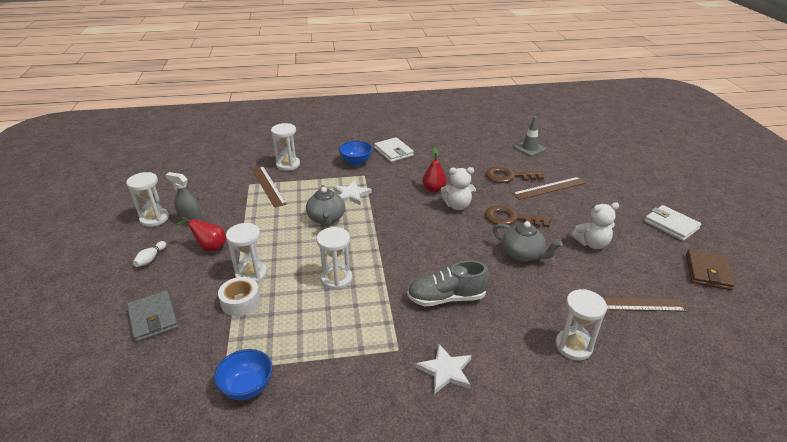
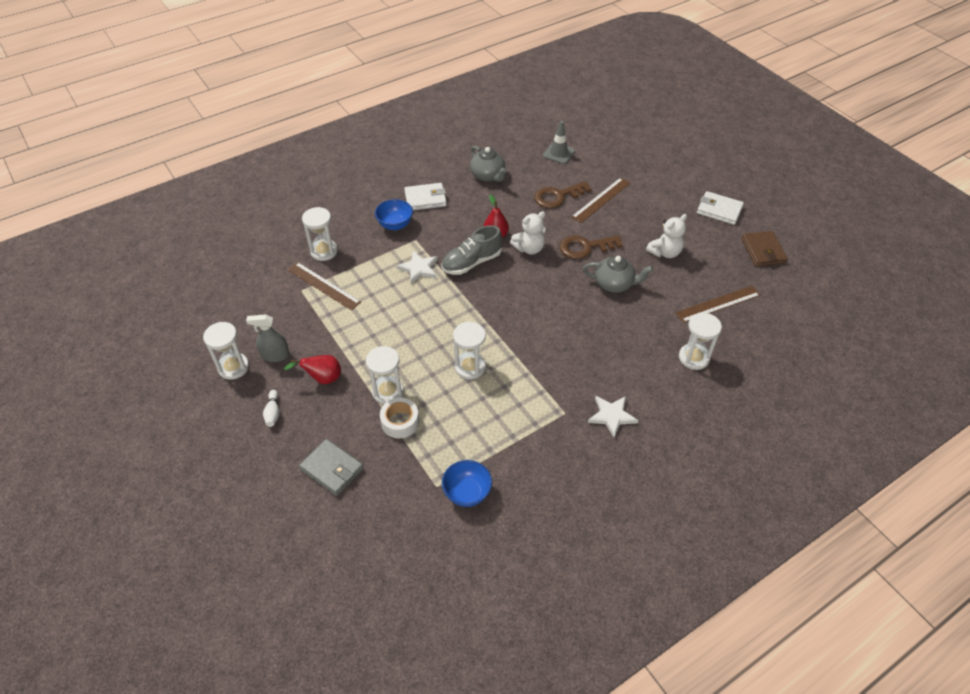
camera: 25 degrees left, 15 degrees up
(326, 219) = (414, 306): grey teapot -> grey teapot (488, 176)
(393, 152) = (425, 199): white wallet -> white wallet turned 45 degrees counterclockwise
(446, 298) = (575, 351): grey shoe -> grey shoe (471, 262)

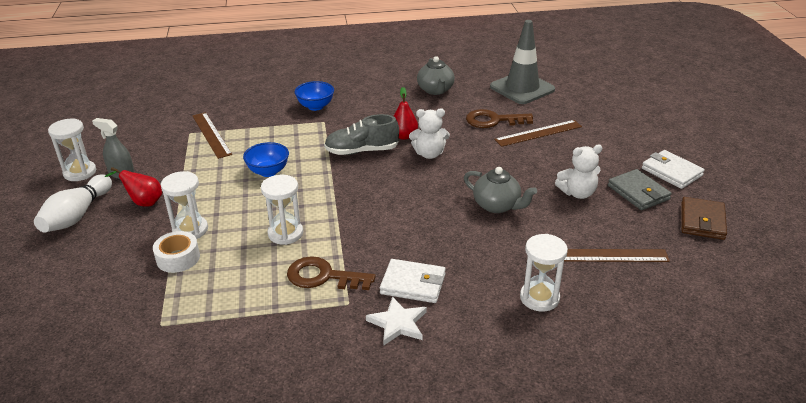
camera: 25 degrees right, 15 degrees down
(273, 412) = (77, 215): white bowling pin -> white bowling pin, size x2.10
(324, 251) = (235, 110): white hourglass -> none
(332, 469) = (81, 276): grey wallet -> grey wallet (638, 192)
(419, 269) = (307, 143): white star -> none
(425, 199) = (360, 94): white wallet -> white wallet (413, 284)
(467, 493) = (184, 342): blue bowl -> blue bowl (268, 171)
(558, 153) = (522, 88): grey traffic cone -> grey traffic cone, size x1.74
(585, 247) = (489, 167): brown key -> brown key (323, 276)

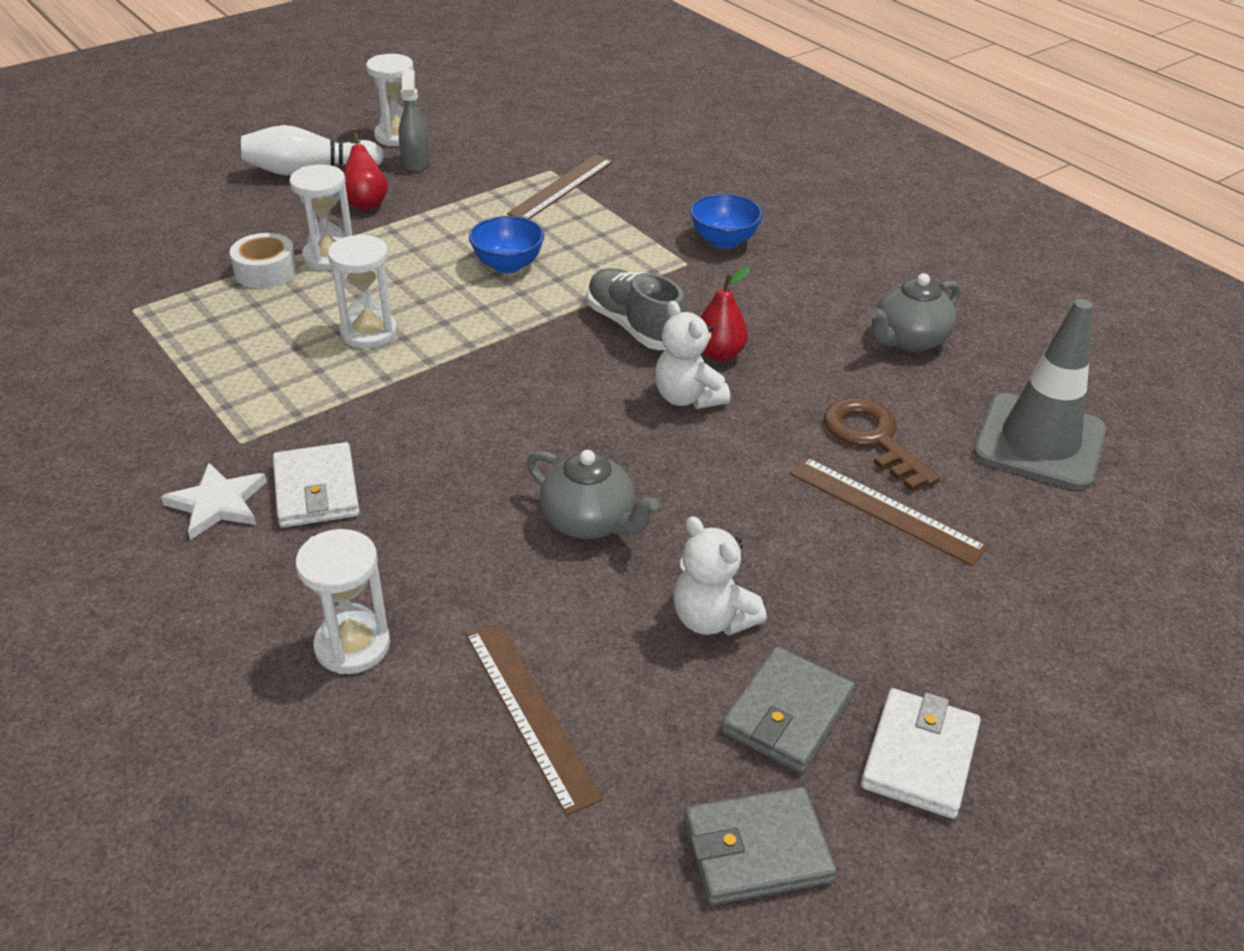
camera: 60 degrees right, 5 degrees up
(323, 276) = (289, 399): brown key -> none
(497, 206) = (589, 522): grey teapot -> grey teapot turned 60 degrees counterclockwise
(702, 221) = (757, 850): brown wallet -> grey wallet

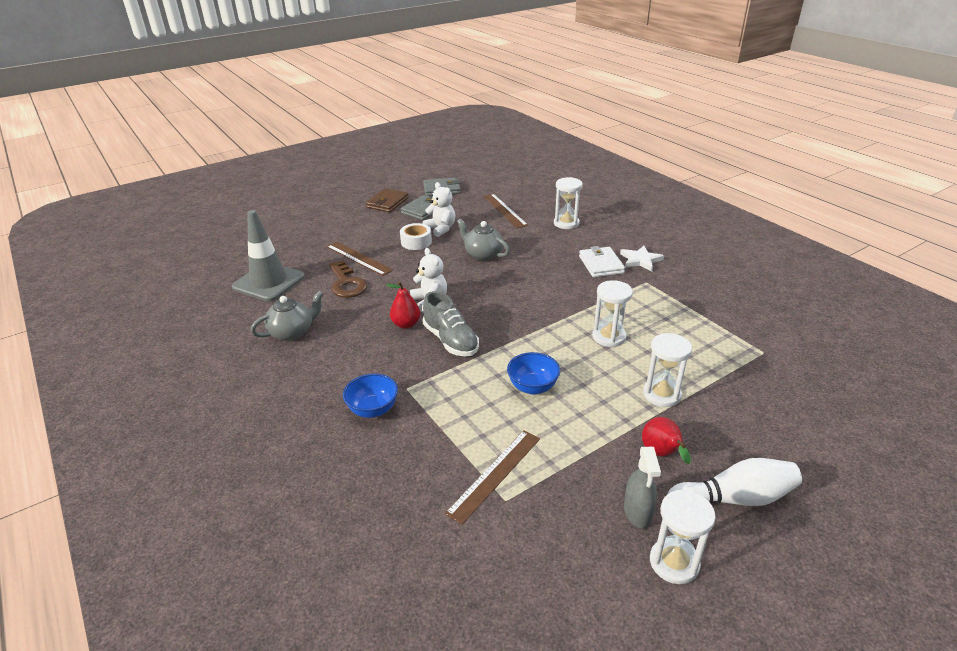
camera: 175 degrees left, 5 degrees down
(265, 271) = (699, 382): white tape -> white tape (416, 242)
(920, 757) = (387, 203): white wallet -> brown wallet

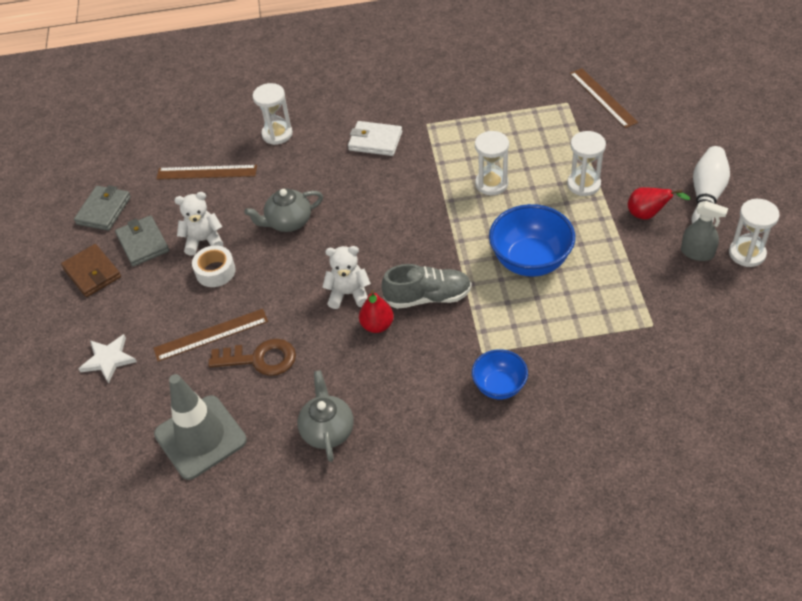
camera: 60 degrees left, 15 degrees up
(495, 474) = (622, 323): brown ruler -> brown ruler (602, 97)
(532, 387) = (530, 261): blue bowl -> blue bowl, size x1.66
(640, 260) = (388, 111): white star -> white star (108, 359)

